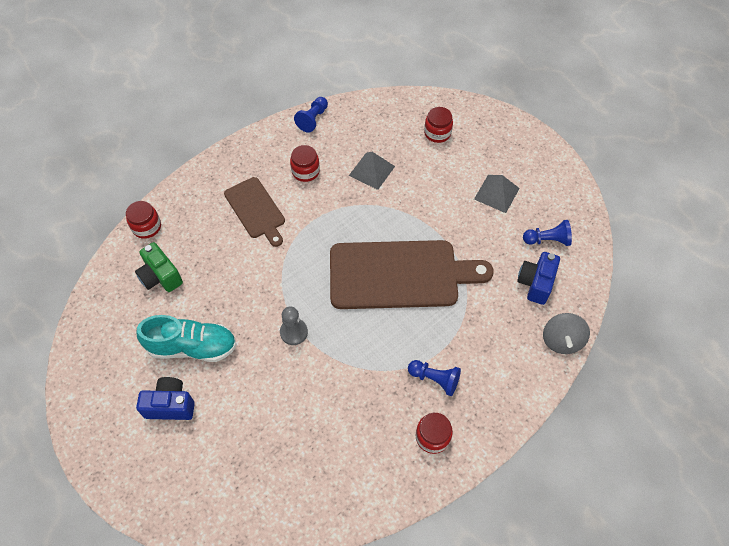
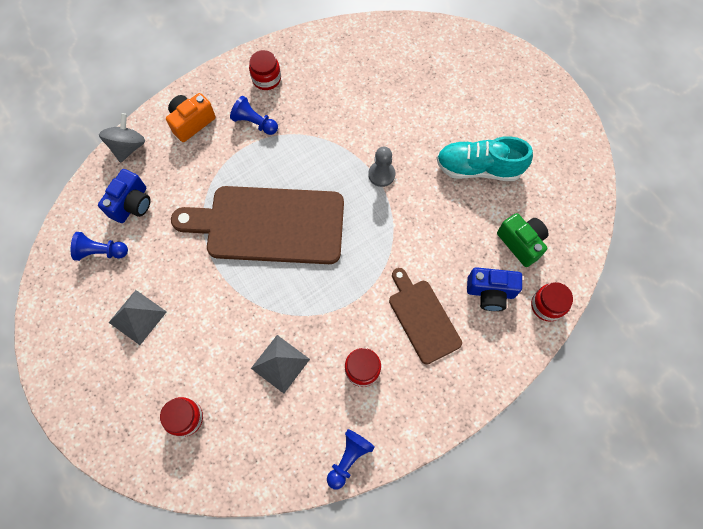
camera: 175 degrees left, 10 degrees up
(170, 405) = (492, 120): blue camera -> blue camera (490, 292)
(503, 374) = (191, 122): none -> orange camera

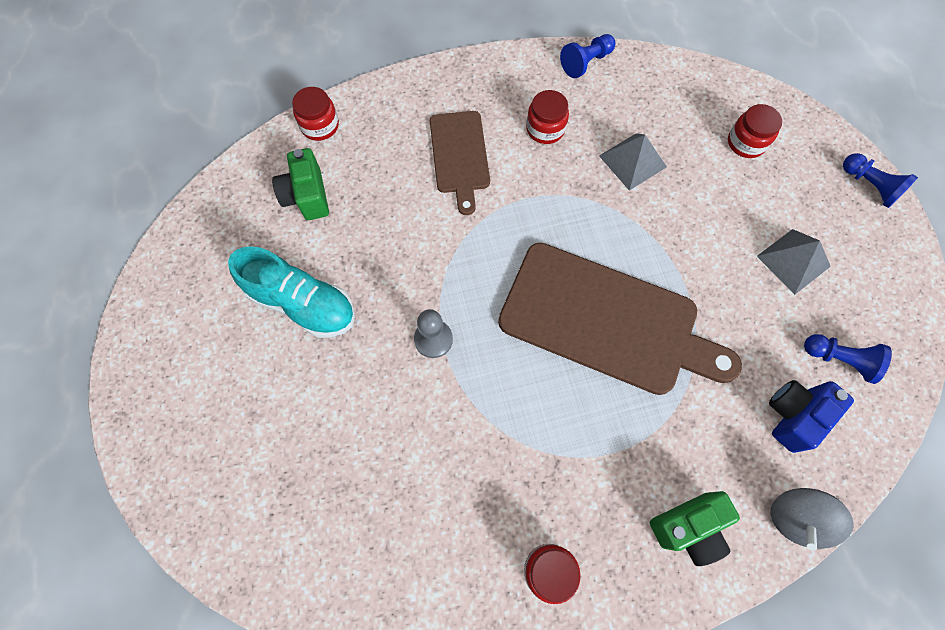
camera: 160 degrees left, 0 degrees up
(191, 122) = (688, 527): orange camera -> green camera
(255, 123) = (588, 490): blue pawn -> blue pawn (869, 186)
(490, 292) = (372, 157): blue camera -> none

